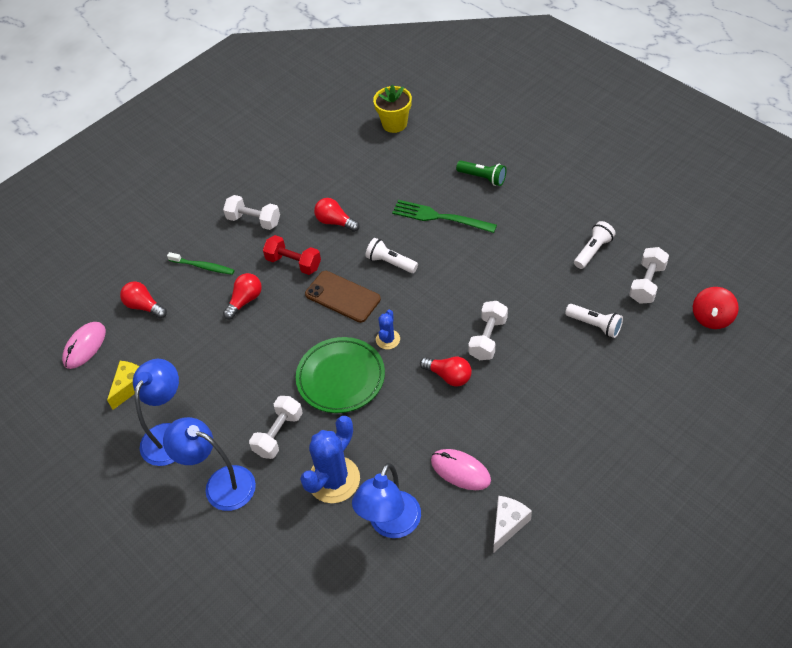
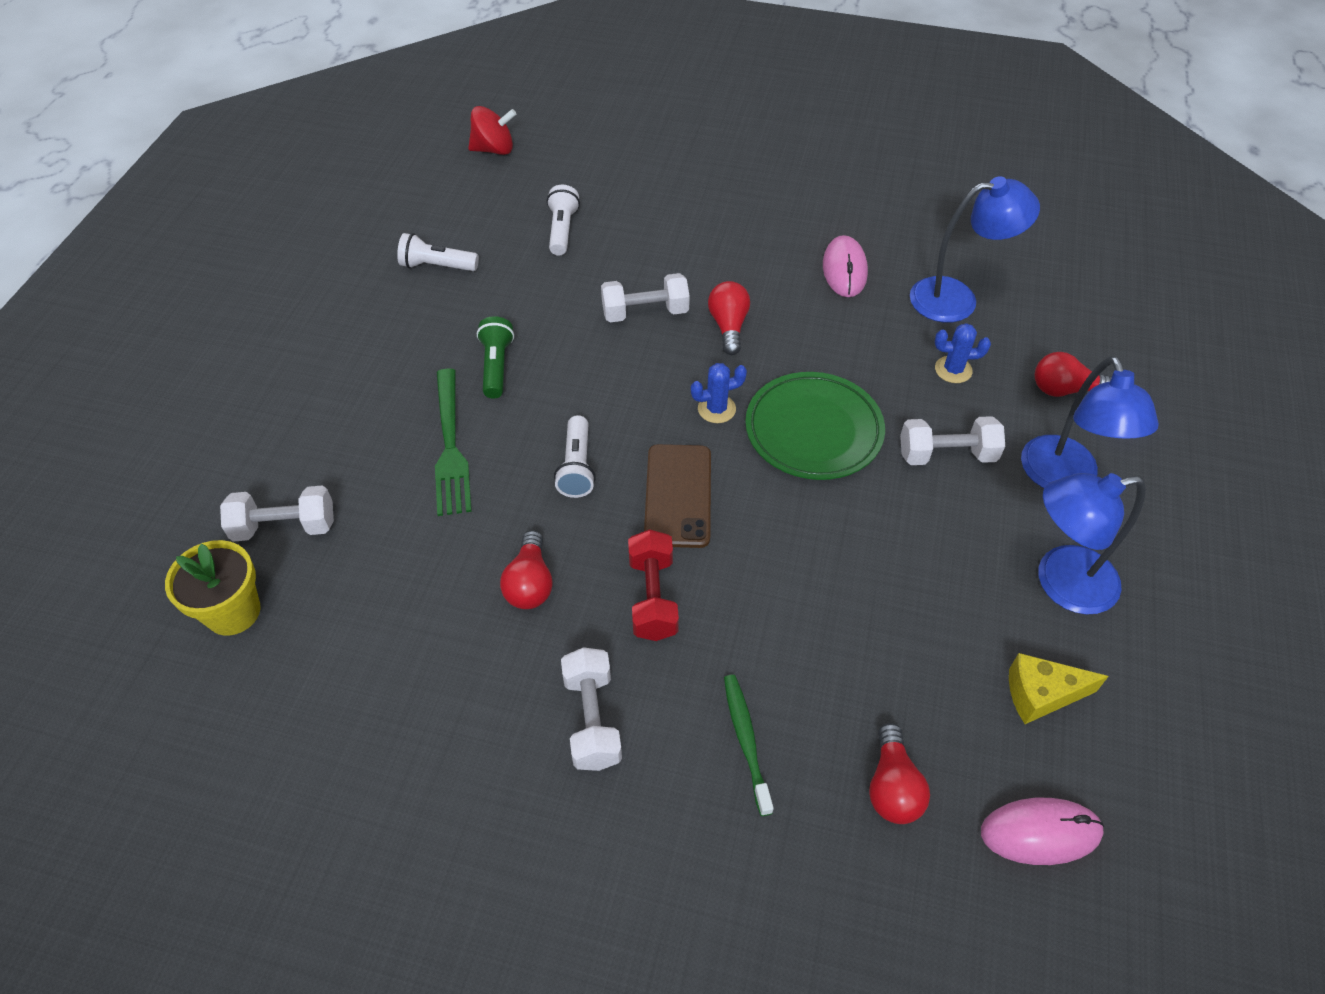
camera: 125 degrees left, 0 degrees up
(245, 301) = (771, 625): red light bulb -> red light bulb (1064, 389)
(334, 480) = (953, 370): blue cactus -> blue cactus, size x0.51
(482, 178) = (337, 428): green flashlight -> green flashlight (496, 366)
(508, 524) = (872, 215): white cheese -> none
(647, 283) = (469, 207): white dumbbell -> white dumbbell (285, 527)

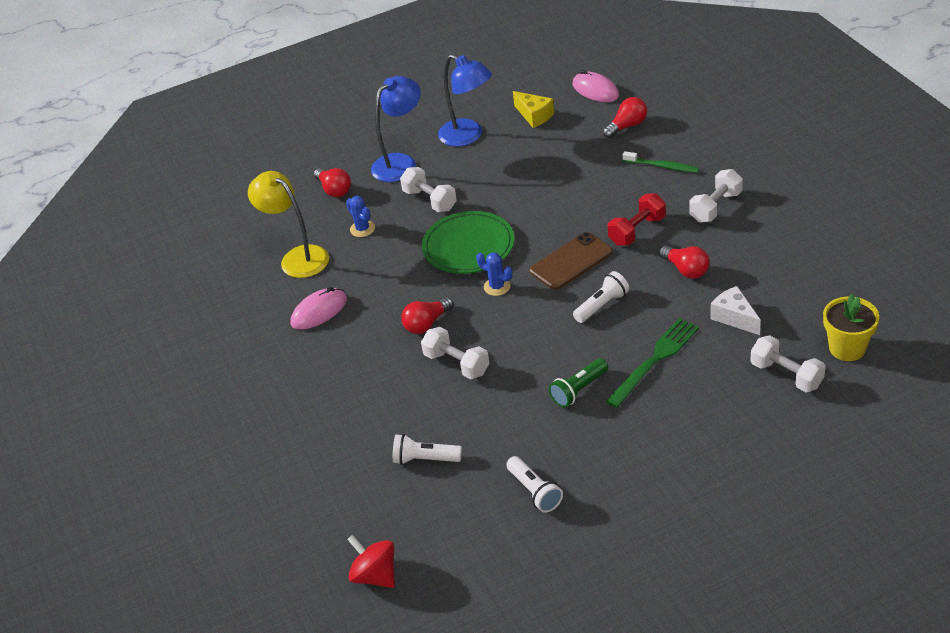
camera: 125 degrees left, 10 degrees down
(408, 558) = (734, 317): none -> white cheese
(530, 583) = (686, 270): red light bulb -> red light bulb turned 90 degrees clockwise
(562, 230) = (425, 459): white flashlight -> white flashlight turned 45 degrees clockwise
(746, 741) = (662, 166): green toothbrush -> green toothbrush turned 105 degrees counterclockwise
(957, 298) = (297, 257): blue lamp -> yellow lamp

